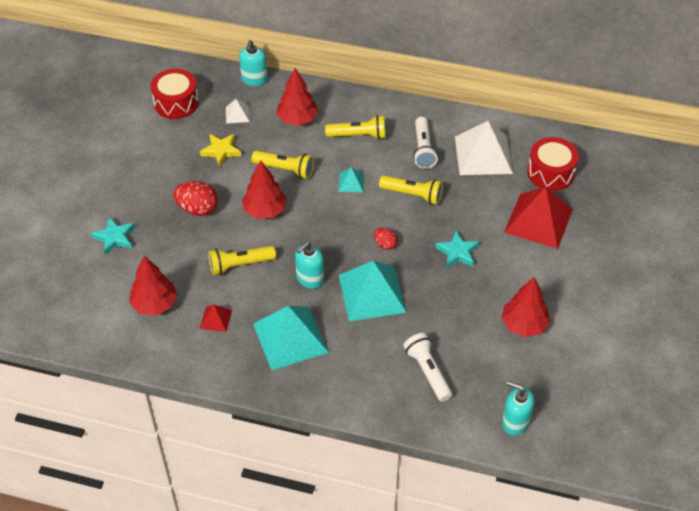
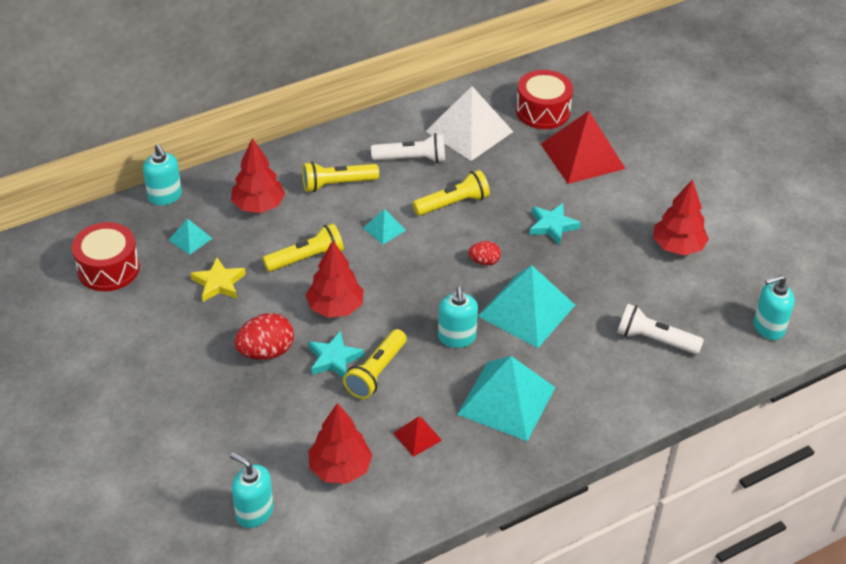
camera: 45 degrees left, 5 degrees down
(86, 293) = (254, 512): none -> turquoise soap dispenser
(115, 238) = (214, 439): turquoise star -> turquoise star (334, 359)
(237, 114) = (190, 239): white pyramid -> turquoise pyramid
(358, 135) = (337, 184): yellow flashlight -> yellow flashlight turned 150 degrees counterclockwise
(423, 149) = (412, 159): white flashlight -> white flashlight turned 45 degrees counterclockwise

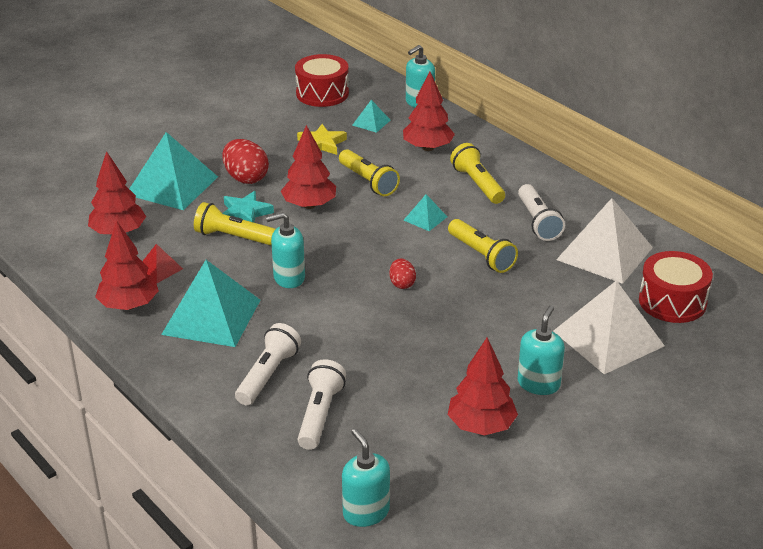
camera: 80 degrees right, 10 degrees down
(254, 512) = (70, 198): turquoise soap dispenser -> turquoise soap dispenser (538, 384)
(475, 464) = (129, 305): none -> red tree
(526, 310) = (339, 318): turquoise pyramid -> turquoise pyramid (172, 185)
(552, 226) = (476, 325): turquoise star -> none
(582, 156) = (608, 338): red pyramid -> white pyramid
(598, 368) = (268, 375): none -> white flashlight

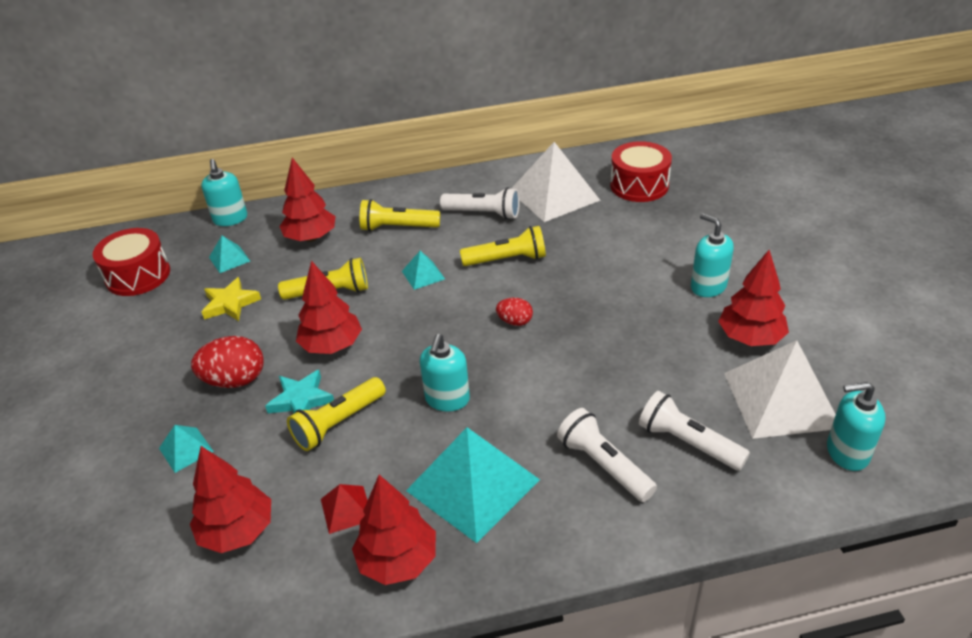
camera: 60 degrees left, 5 degrees up
(172, 185) = (186, 449): turquoise pyramid -> turquoise pyramid, size x0.46
(608, 338) = (667, 231): white pyramid -> white pyramid (781, 400)

